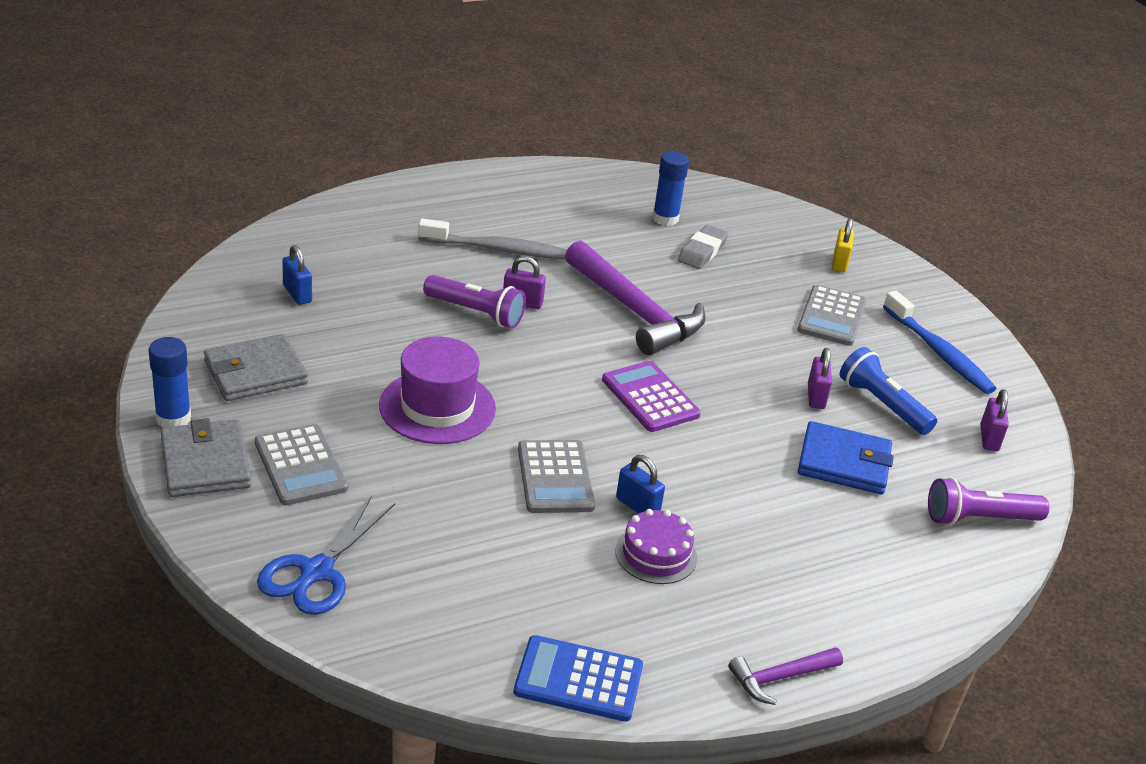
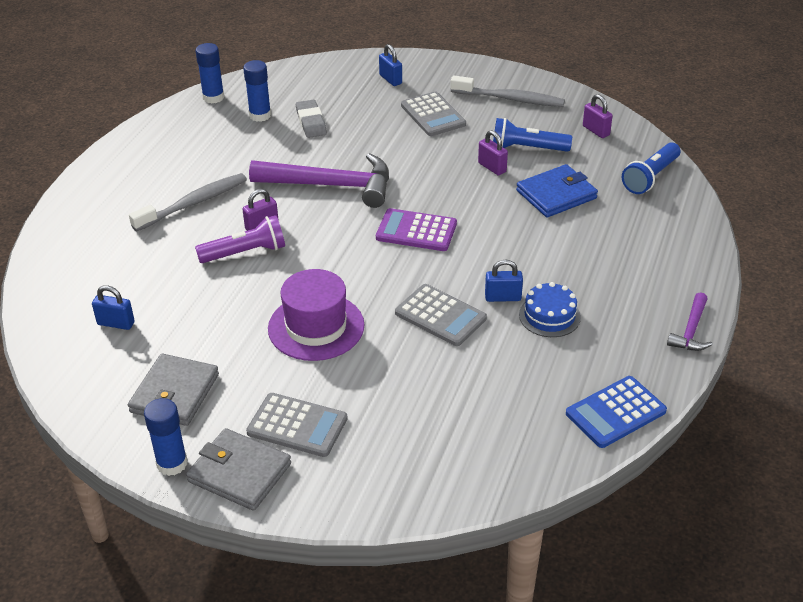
camera: 40 degrees left, 5 degrees up
(316, 572) = (407, 477): blue scissors -> none
(648, 181) = (213, 97): none -> blue glue stick
(656, 554) = (549, 316): purple cake -> blue cake
(839, 263) = (390, 79): yellow padlock -> blue padlock
(939, 353) = (510, 99): blue toothbrush -> grey toothbrush
(979, 519) = (650, 177): purple flashlight -> blue flashlight

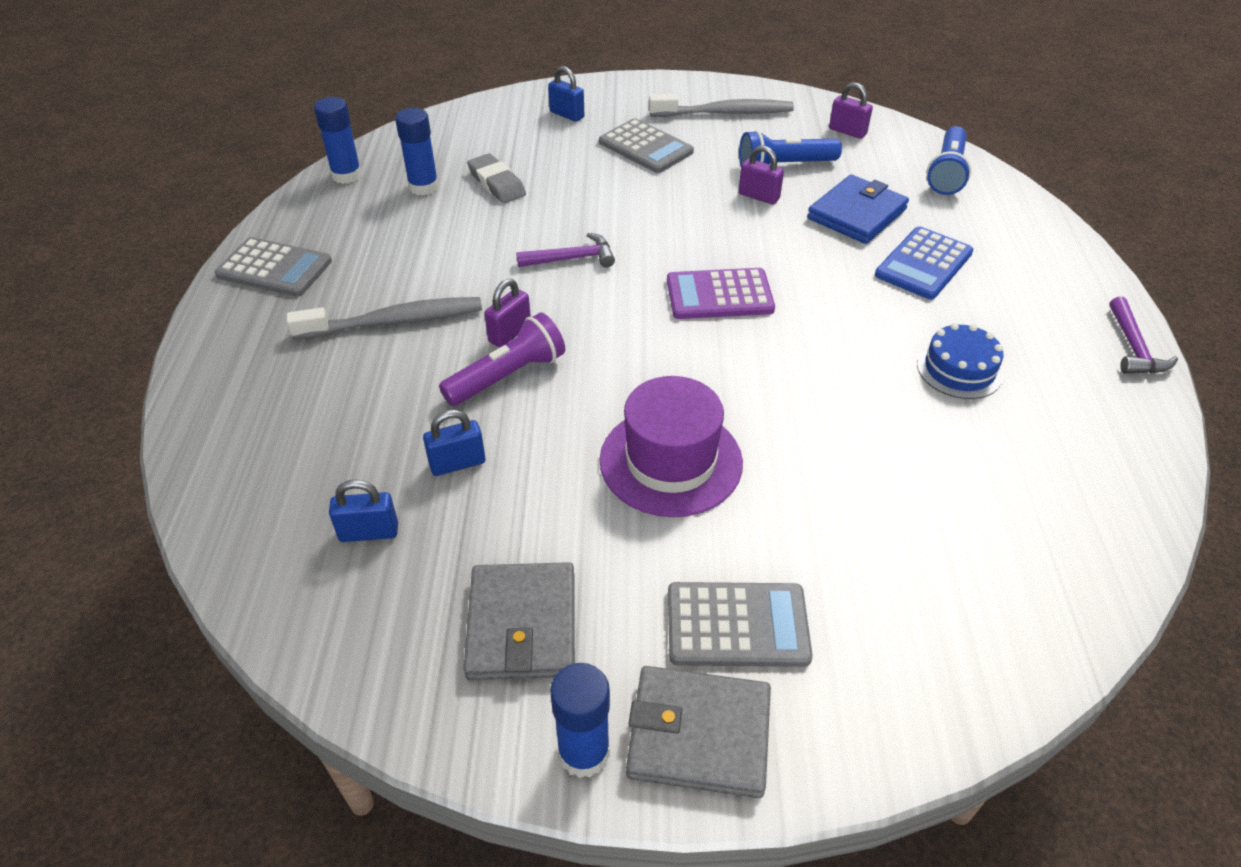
camera: 20 degrees left, 5 degrees up
(194, 203) = (394, 321): grey toothbrush -> grey toothbrush turned 45 degrees clockwise
(331, 185) = (572, 259): purple hammer -> purple hammer, size x0.49
(440, 316) = (825, 403): grey calculator -> grey calculator (274, 268)
(503, 297) = (886, 358): blue padlock -> blue padlock (457, 463)
(615, 412) = (1134, 481): blue calculator -> blue calculator (924, 264)

